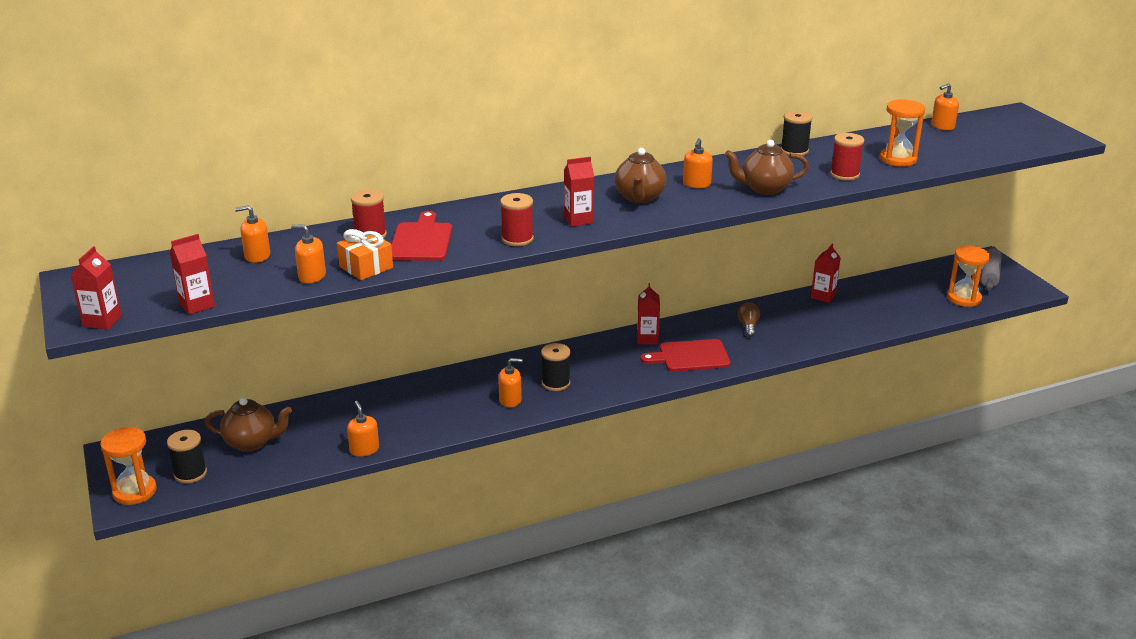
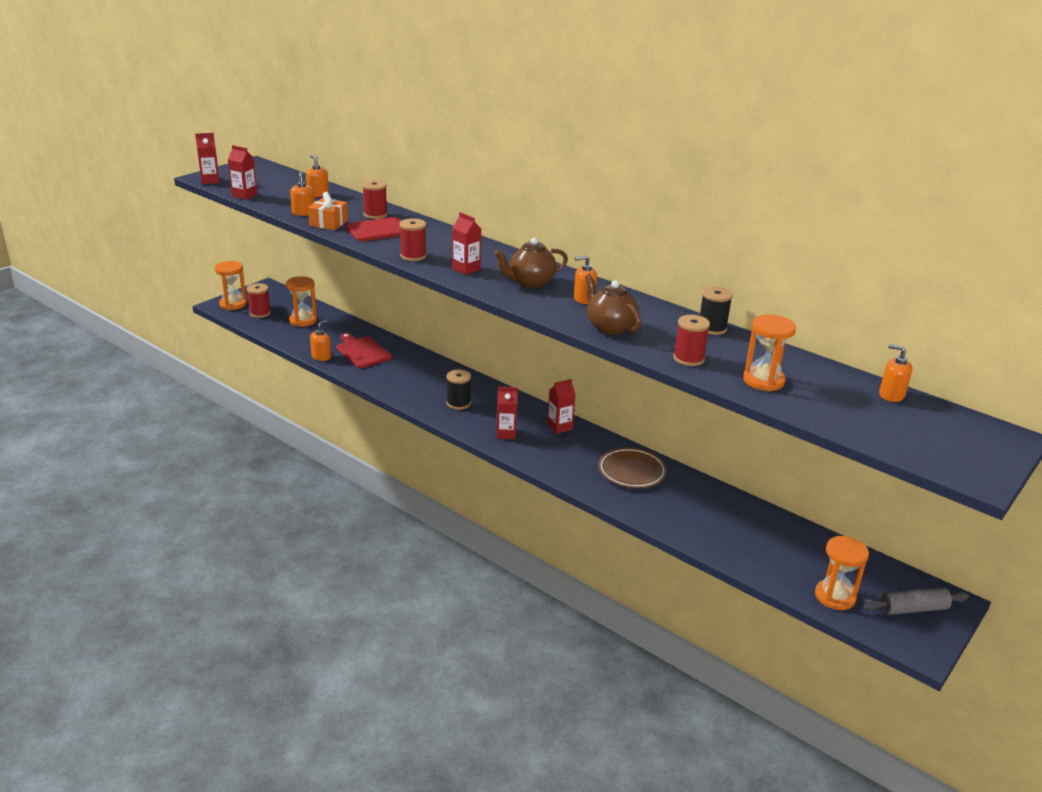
camera: 60 degrees right, 0 degrees up
(190, 473) = (260, 313): black spool -> red spool
(252, 442) = (303, 320): brown teapot -> orange hourglass
(510, 400) = (420, 391): orange soap dispenser -> none
(690, 356) = (552, 453): red cutting board -> red cutting board (362, 351)
(748, 326) = (631, 471): brown light bulb -> brown plate
(823, 296) = (732, 502): red carton -> red carton (506, 433)

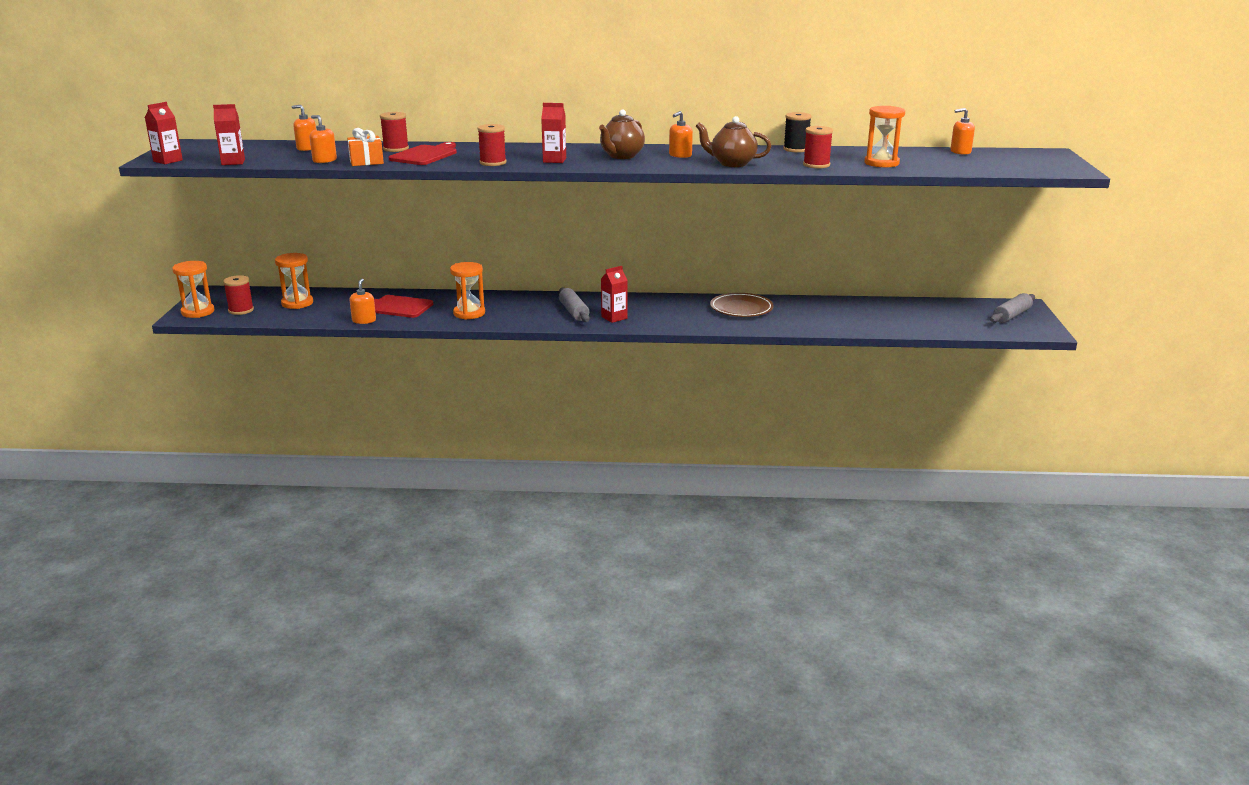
camera: 35 degrees left, 5 degrees down
(458, 403) = (543, 312): black spool -> none
(482, 413) = (573, 312): none -> grey rolling pin
(559, 427) = (647, 302): red carton -> none
(835, 596) = (965, 325): orange hourglass -> orange hourglass (469, 313)

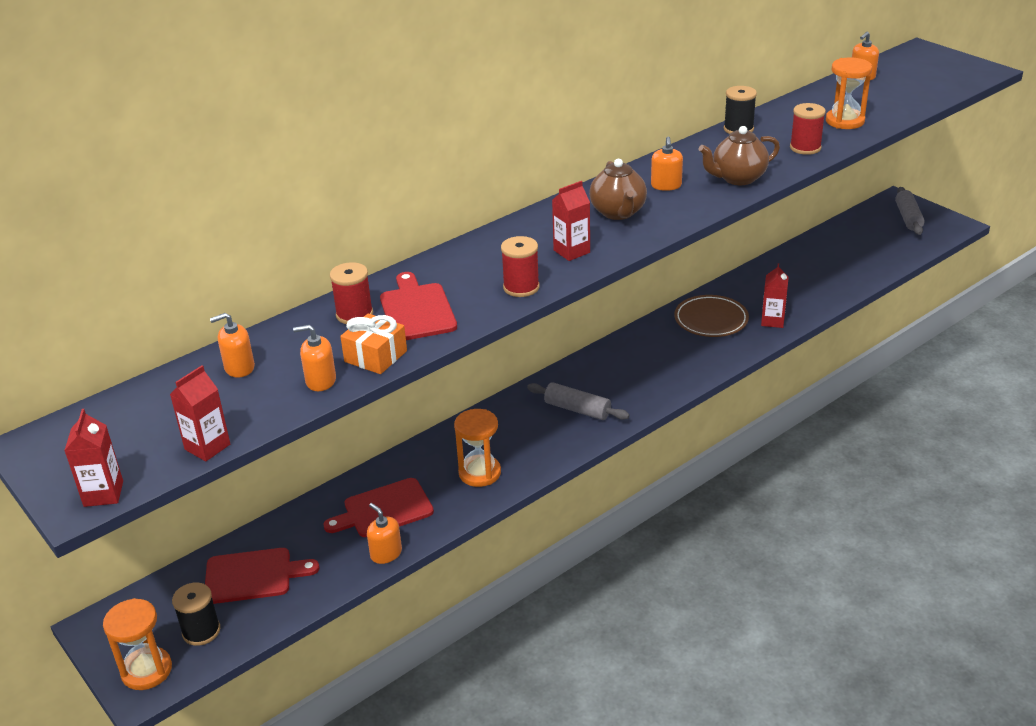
camera: 40 degrees left, 10 degrees up
(241, 310) = (201, 631): red spool -> black spool
(297, 303) = (253, 575): orange hourglass -> red cutting board
(614, 318) = (627, 395): red carton -> red carton (772, 321)

